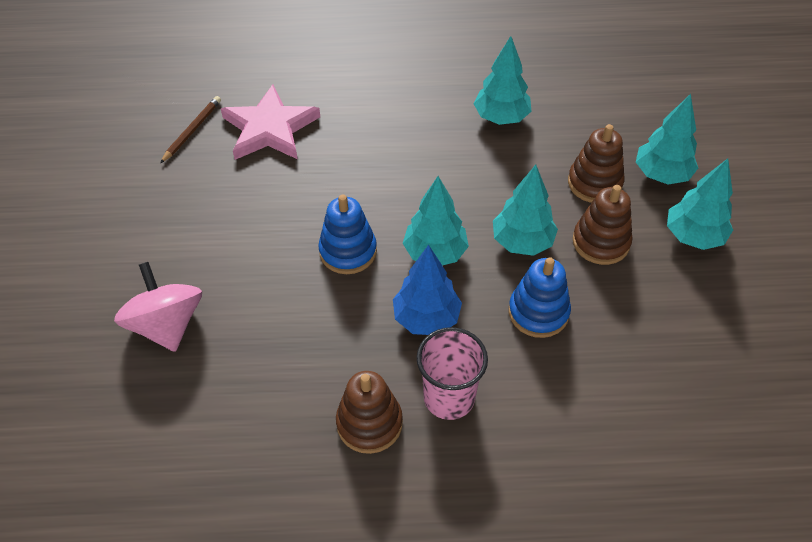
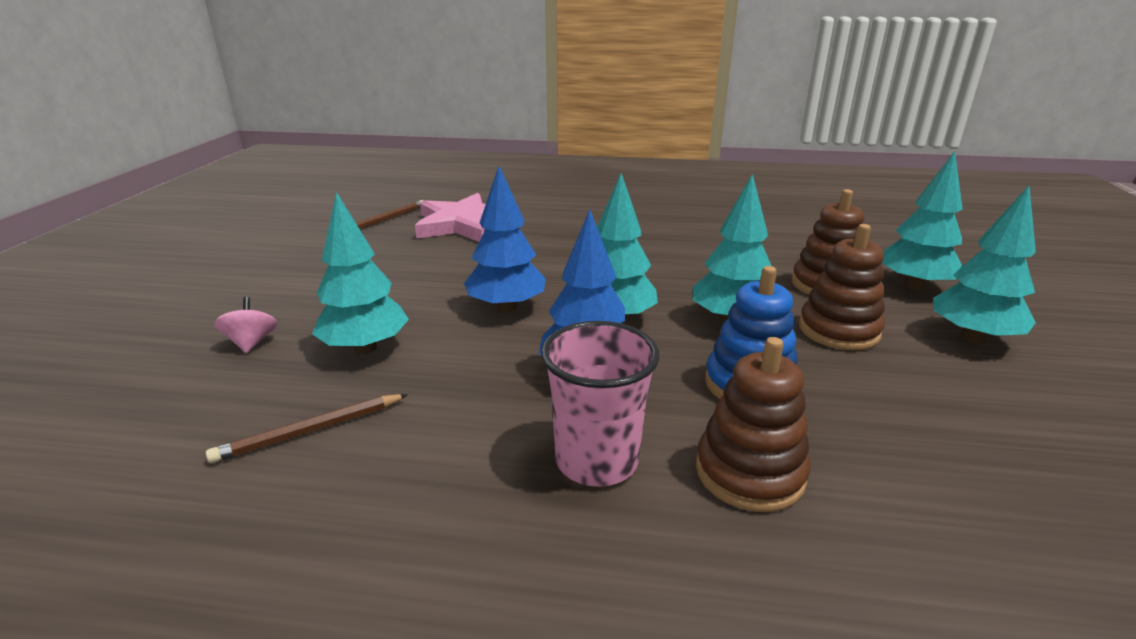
camera: 10 degrees right, 25 degrees down
(167, 325) = (251, 343): pink spinning top -> pink spinning top, size x0.49
(258, 404) = (310, 431): none -> brown pencil
(348, 251) = (506, 307): blue stacking toy -> blue tree
(369, 423) = (460, 475): brown stacking toy -> brown stacking toy (749, 473)
(501, 117) = (713, 235): turquoise tree -> turquoise tree (365, 348)

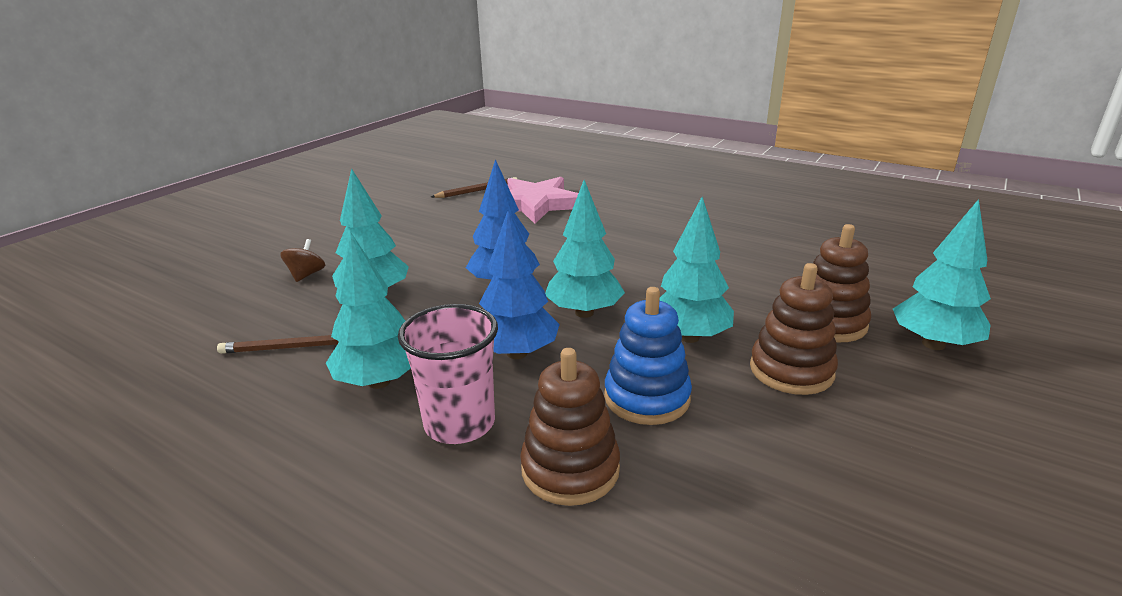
camera: 25 degrees right, 0 degrees up
(251, 343) = (306, 275): pink spinning top -> brown spinning top
(972, 338) = (941, 412): turquoise tree -> turquoise tree (379, 382)

